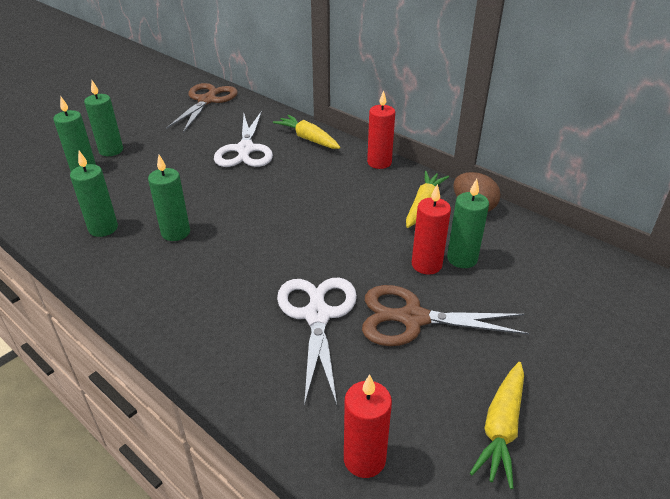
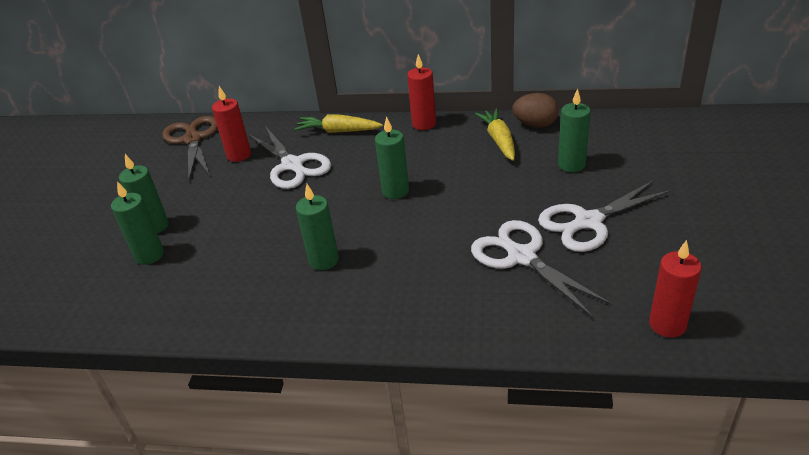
camera: 30 degrees left, 0 degrees up
(103, 228) = (249, 292): green candle -> green candle (395, 191)
(413, 318) = (588, 222): brown scissors -> white scissors
(426, 265) = (553, 181): red candle -> red candle (239, 155)
(501, 428) = (720, 256): yellow carrot -> none

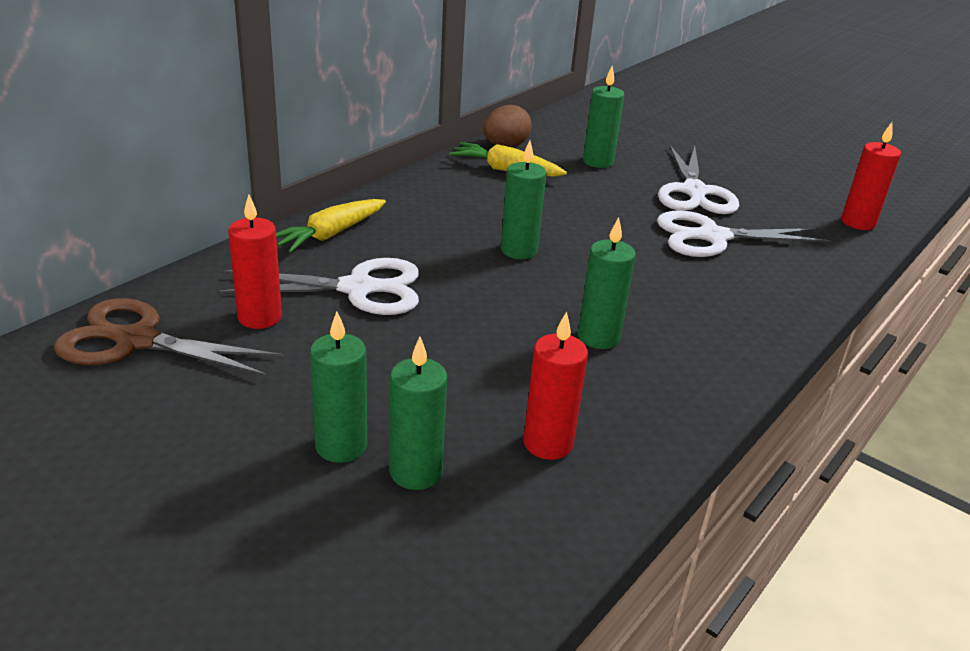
camera: 65 degrees left, 5 degrees down
(424, 124) = (407, 187): red candle -> red candle (548, 443)

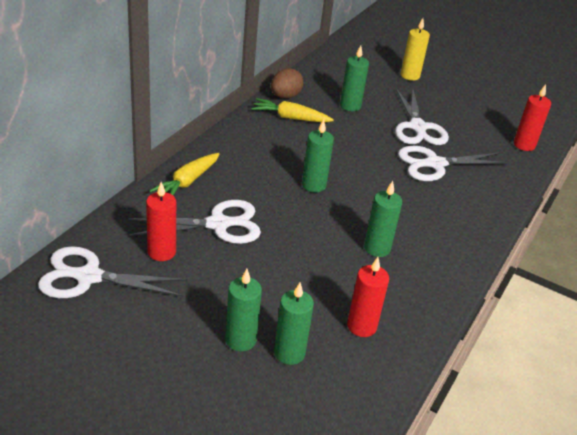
camera: 10 degrees left, 5 degrees up
(137, 341) = (88, 277): brown scissors -> white scissors
(694, 133) = (410, 75): none -> yellow candle

